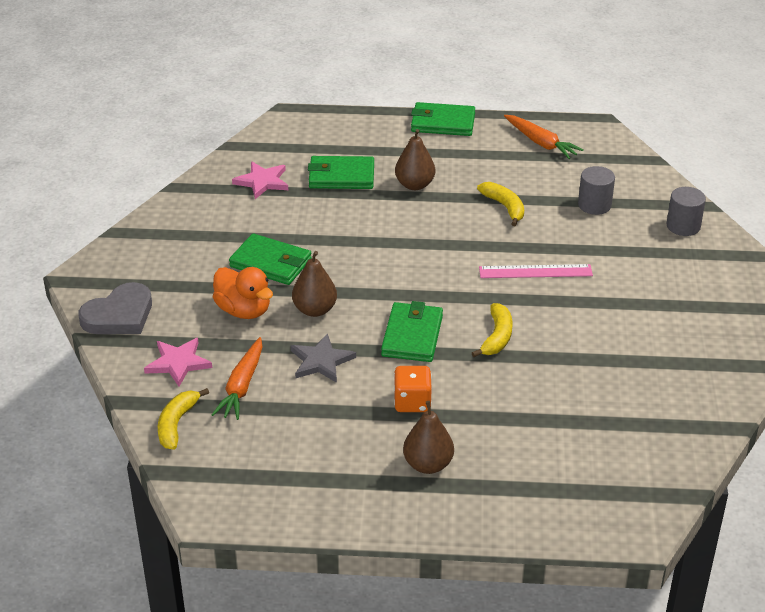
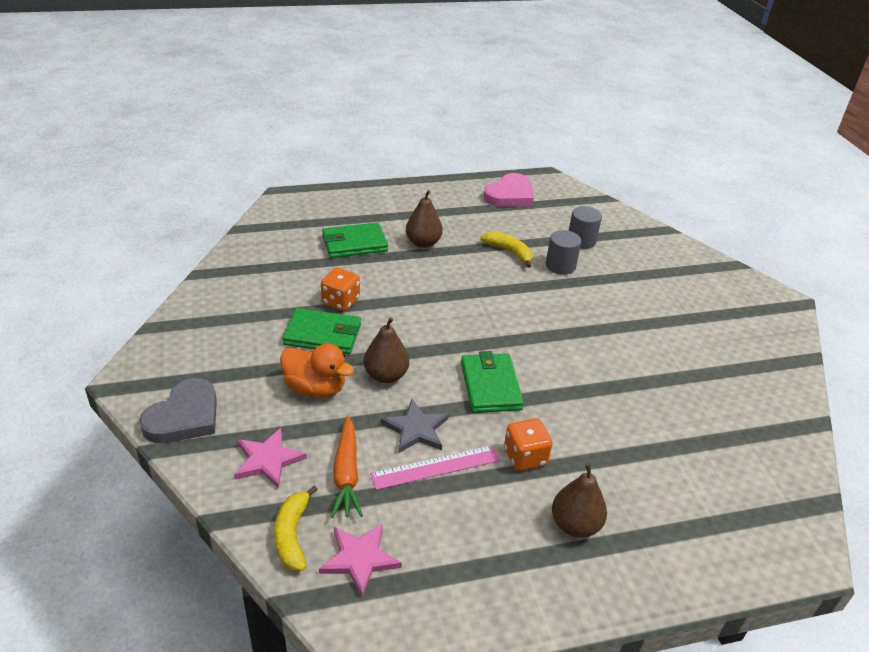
camera: 20 degrees left, 0 degrees up
(262, 182) = (283, 258): pink star -> pink star (360, 559)
(301, 233) = (340, 301): none -> orange dice
(442, 123) = (421, 188): green wallet -> none
(497, 337) = (567, 373): yellow banana -> none
(535, 271) = (566, 305): pink ruler -> pink ruler (436, 467)
(541, 143) = (510, 195): orange carrot -> pink heart
(683, 226) = (660, 248): grey cylinder -> grey cylinder (560, 266)

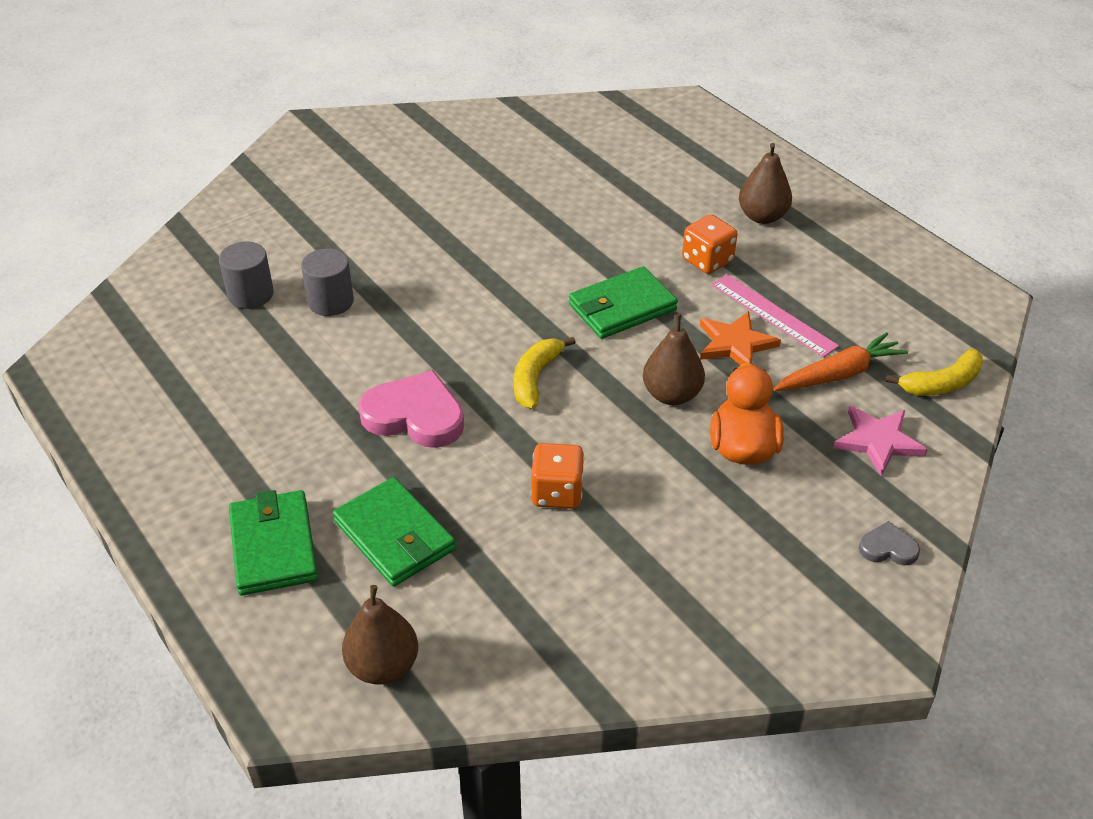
camera: 110 degrees left, 5 degrees up
(184, 416) = (888, 548): grey heart -> grey heart, size x0.49
(323, 335) = (641, 482): green wallet -> green wallet (273, 546)
(360, 559) = (920, 330): pink star -> none
(416, 429) = (735, 344): grey star -> orange star
(423, 243) = (346, 454): brown pear -> brown pear (383, 666)
(509, 252) = (321, 356): yellow banana -> yellow banana (536, 378)
(510, 195) = (138, 395): pink heart -> pink heart (415, 415)

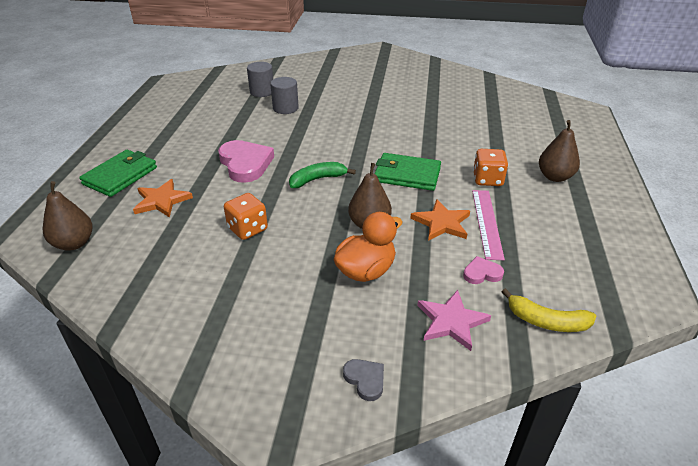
camera: 45 degrees right, 5 degrees down
(394, 536) = (161, 201): green wallet -> orange star
(536, 378) = (317, 179): yellow banana -> green banana
(839, 374) = (482, 273): orange carrot -> pink heart

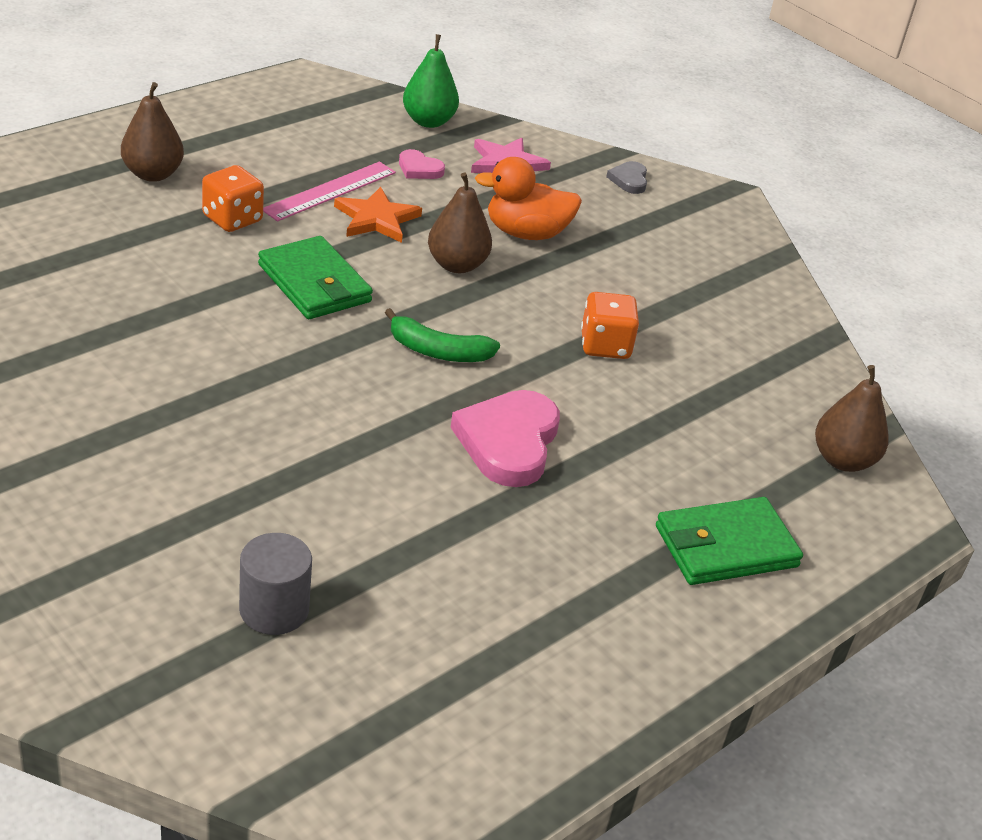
camera: 145 degrees left, 0 degrees up
(161, 201) = (687, 455): orange star -> none
(285, 108) = (294, 523): grey cylinder -> none
(546, 321) = (428, 121): yellow banana -> green pear

